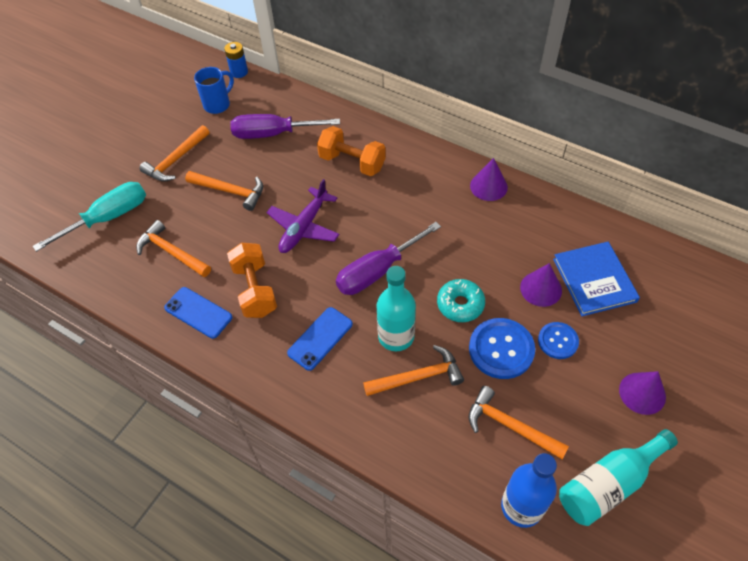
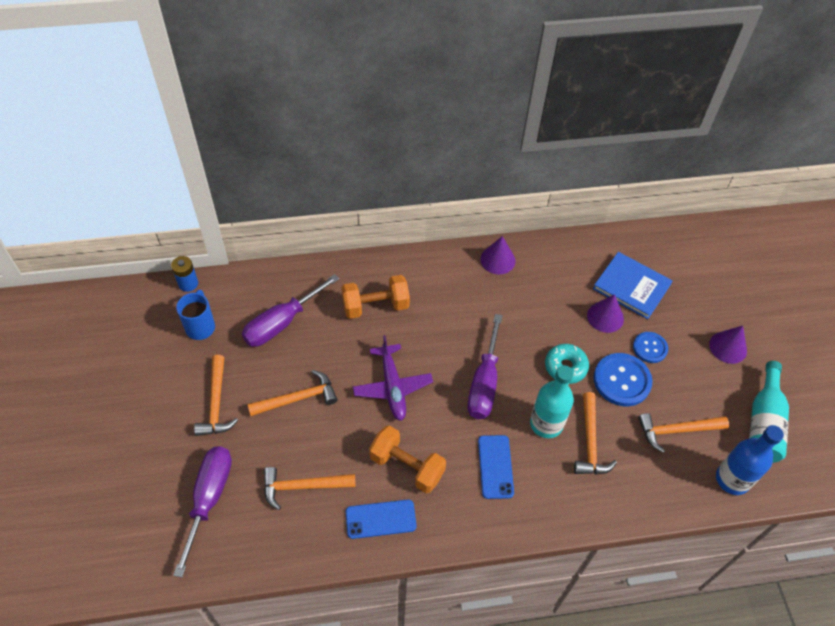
camera: 45 degrees left, 0 degrees up
(108, 218) = (209, 498): turquoise screwdriver -> purple screwdriver
(418, 377) = (590, 442): orange hammer -> orange hammer turned 150 degrees clockwise

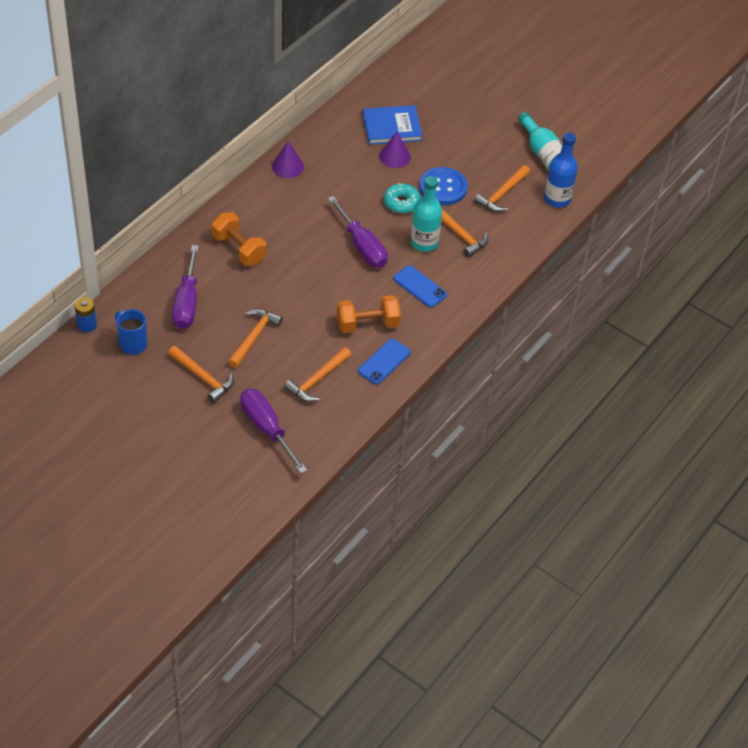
camera: 45 degrees left, 5 degrees down
(375, 306) = (239, 249): orange dumbbell -> orange dumbbell turned 75 degrees counterclockwise
(392, 386) = (307, 288): purple plane -> none
(650, 348) = (440, 157): blue button -> none
(728, 347) = (485, 126): purple cone -> none

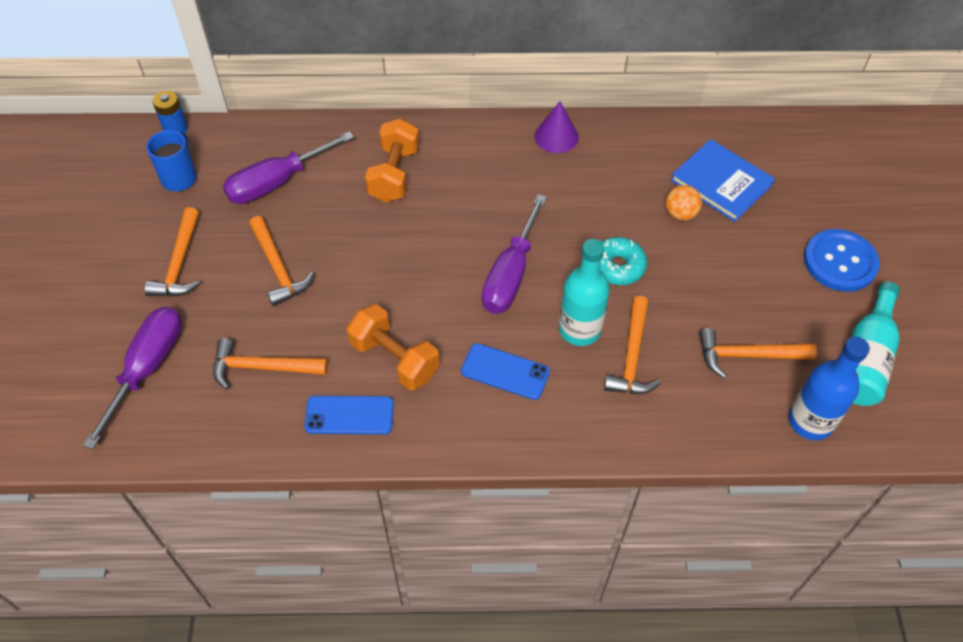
camera: 55 degrees right, 5 degrees up
(254, 337) = (278, 268): orange hammer -> orange hammer turned 75 degrees clockwise
(394, 156) = (680, 214): purple cone -> orange ball
(420, 287) = (505, 371): blue phone -> blue phone turned 75 degrees counterclockwise
(443, 187) = (687, 289): blue button -> blue button (840, 262)

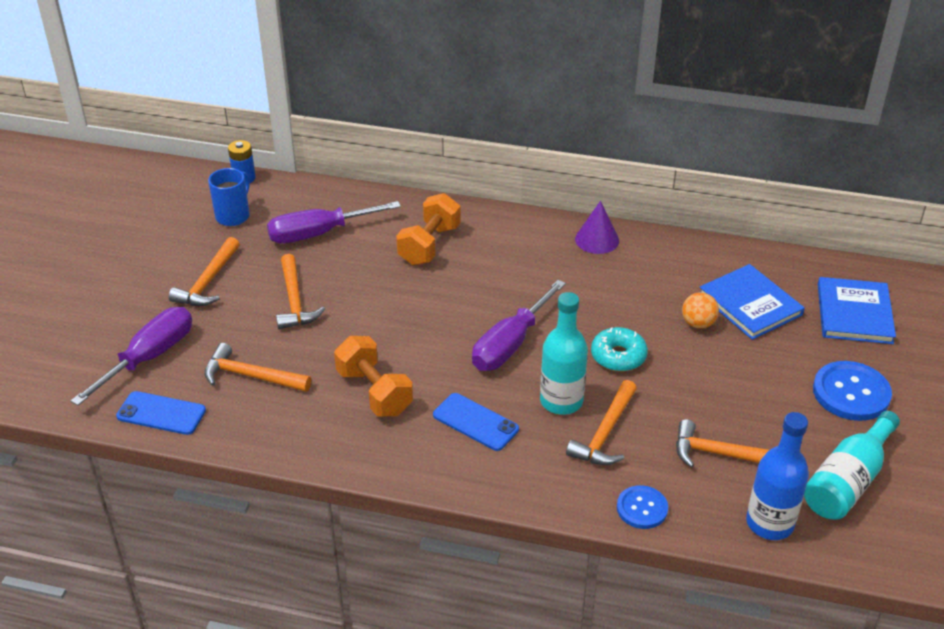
camera: 15 degrees right, 15 degrees down
(349, 415) = (315, 429): blue phone -> blue phone (161, 413)
(691, 432) = (642, 508): none -> blue button
(817, 173) = (854, 313): none -> blue book

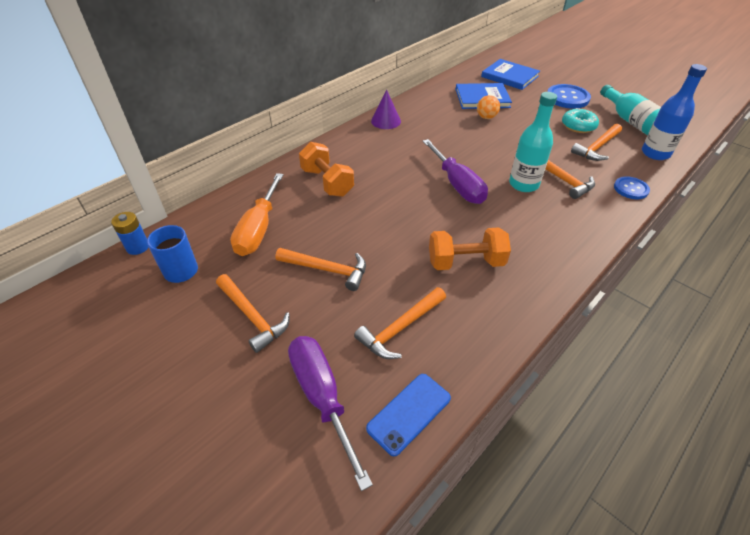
camera: 60 degrees left, 5 degrees up
(318, 234) = (258, 229): purple screwdriver -> orange screwdriver
(475, 422) = (524, 225): blue phone -> none
(618, 356) = (496, 151): turquoise donut -> turquoise donut (578, 126)

